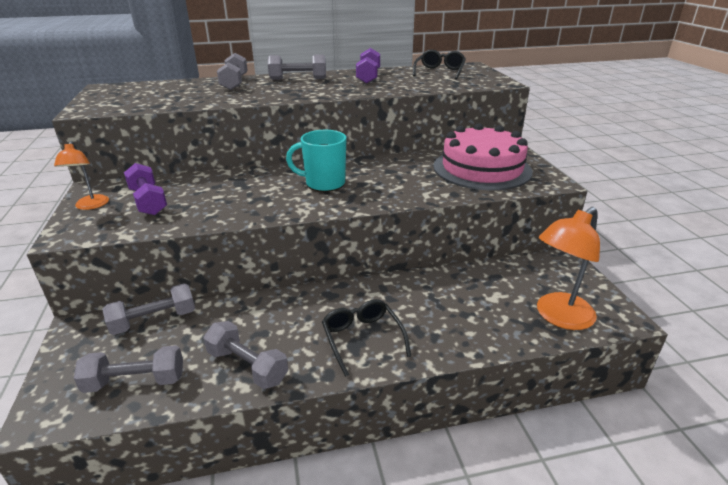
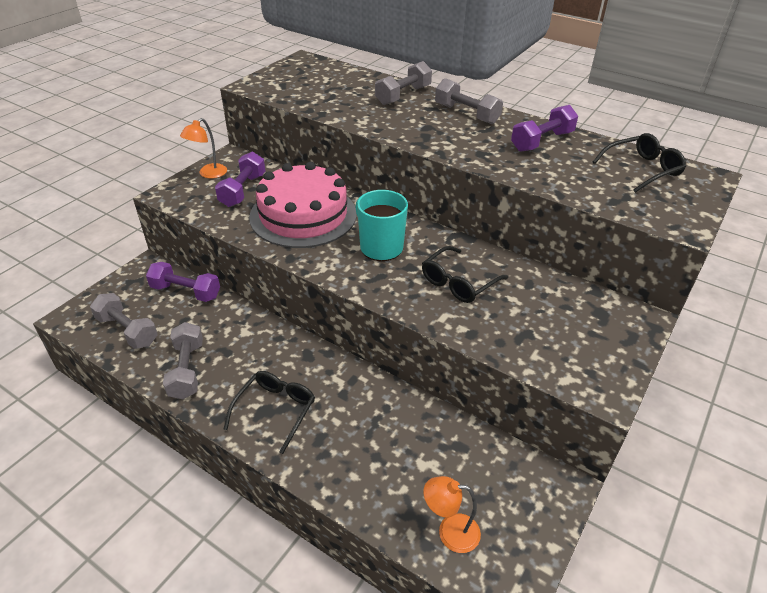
camera: 45 degrees right, 10 degrees up
(154, 320) = (186, 292): grey dumbbell -> purple dumbbell
(403, 177) = (458, 282): none -> black glasses
(482, 168) = (556, 322): pink cake -> pink cake (303, 215)
(558, 317) = (450, 532): orange lamp -> orange lamp, size x0.59

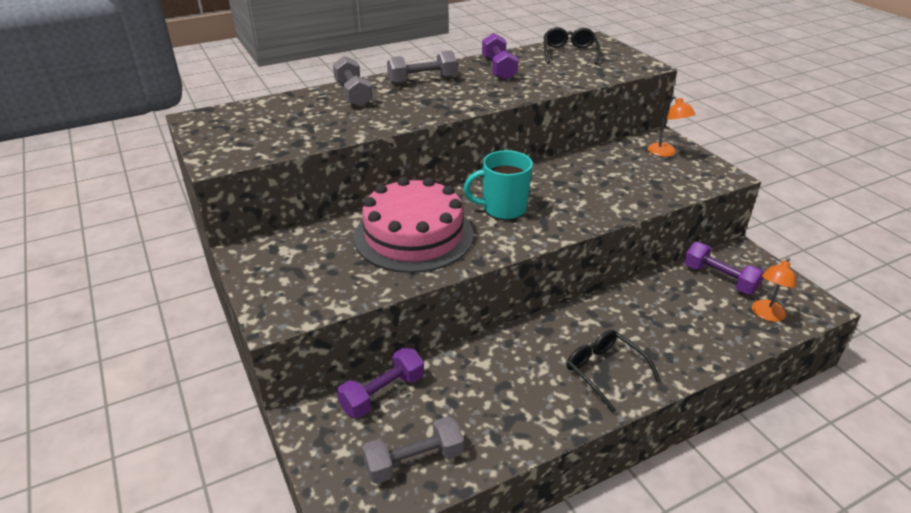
camera: 60 degrees left, 5 degrees down
(187, 370) = (514, 422): grey dumbbell -> none
(208, 174) = (265, 277): orange lamp -> orange lamp (665, 153)
(243, 190) = (328, 261): purple dumbbell -> purple dumbbell (719, 279)
(458, 282) = (578, 189): black glasses -> none

